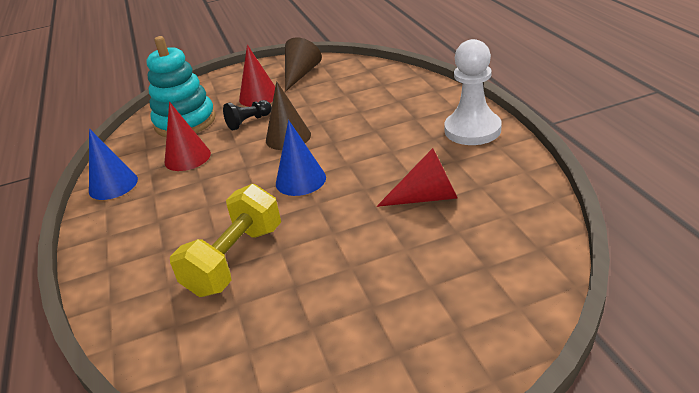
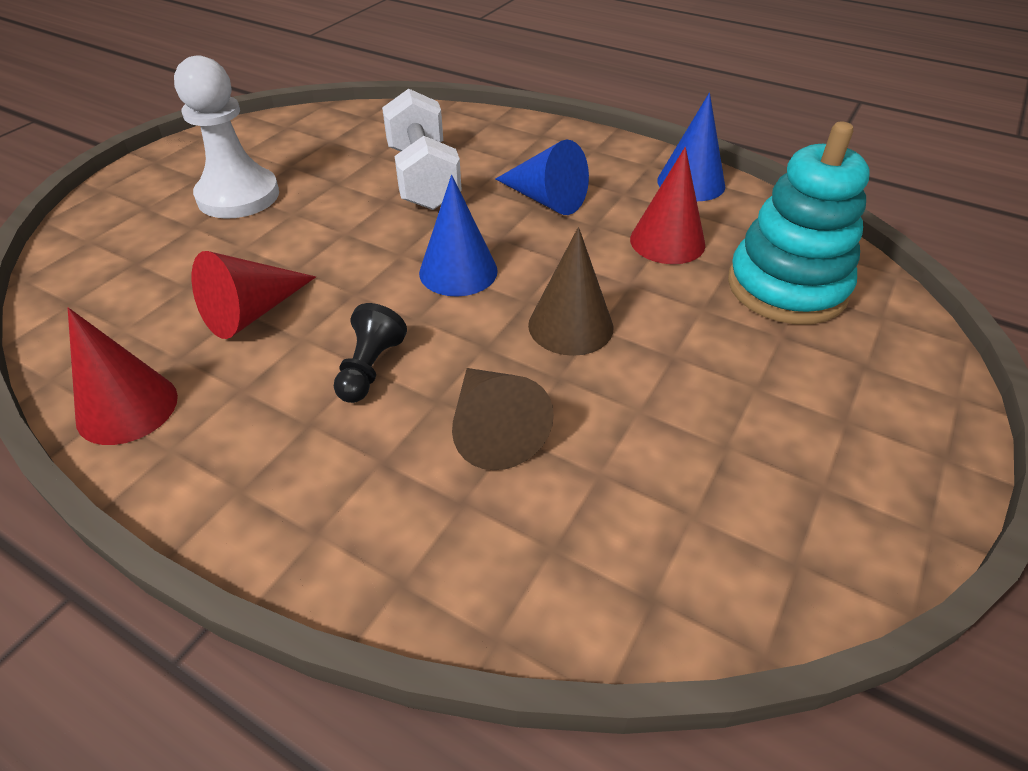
camera: 135 degrees right, 10 degrees up
(196, 207) = (545, 199): none -> blue cone
(235, 260) = (423, 178): yellow dumbbell -> white dumbbell
(248, 122) = (684, 328): black pawn -> black pawn (370, 368)
(259, 96) = (766, 390): red cone -> red cone (127, 407)
(300, 74) = (791, 498): brown cone -> brown cone (493, 429)
(472, 130) = (240, 474): white pawn -> white pawn (238, 196)

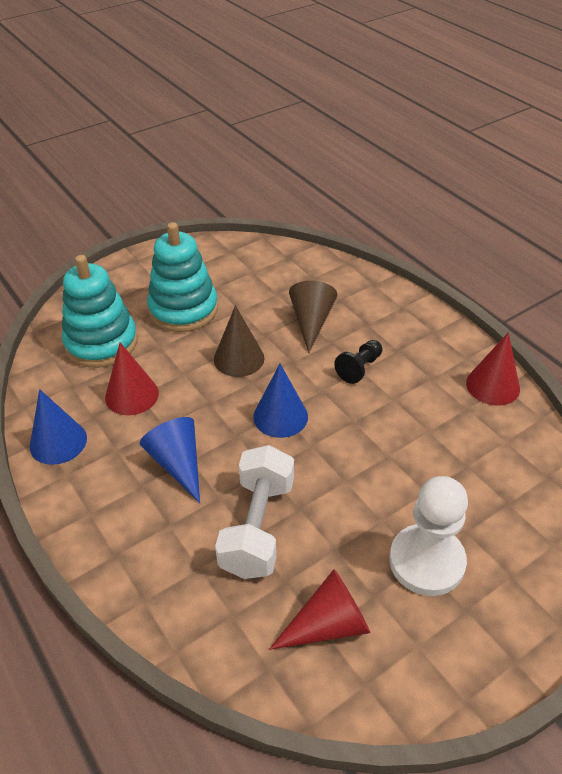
camera: 155 degrees left, 0 degrees up
(252, 312) = (422, 427): red cone -> red cone (328, 624)
(734, 377) = (183, 309): none -> turquoise stacking toy

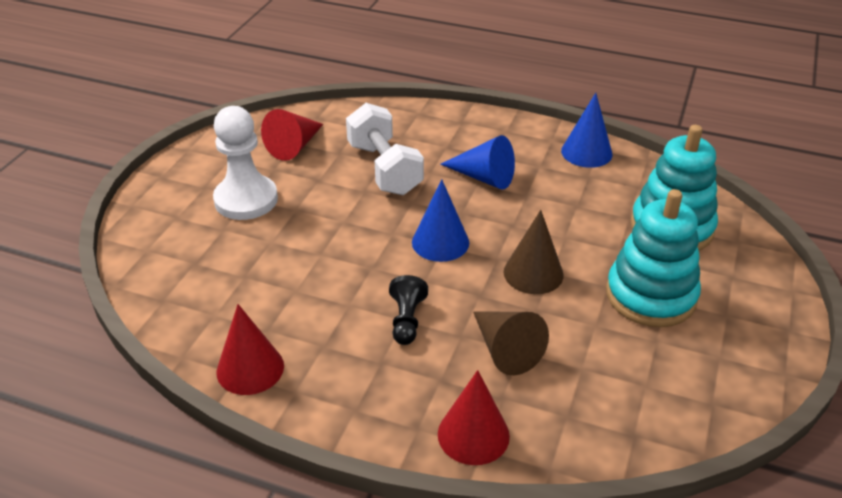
camera: 145 degrees right, 5 degrees down
(132, 395) = (582, 202): red cone -> red cone (473, 435)

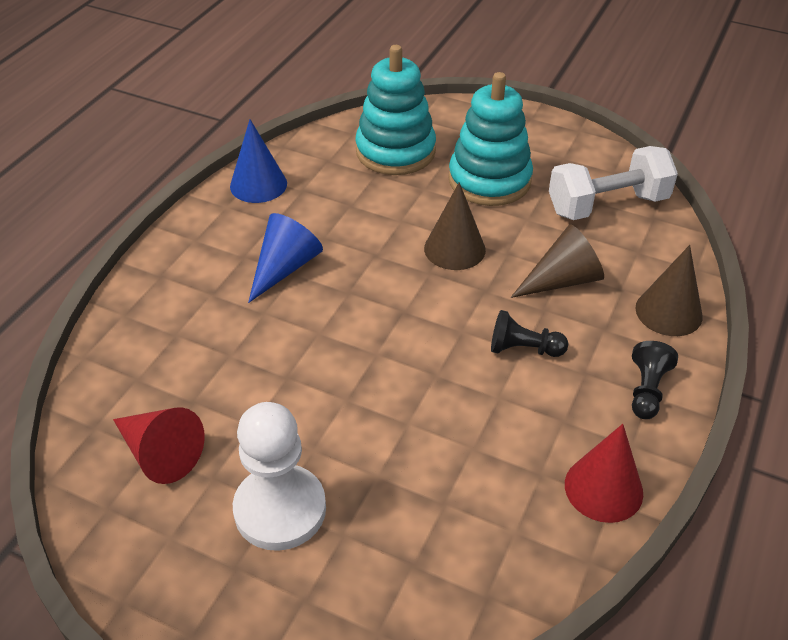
camera: 85 degrees left, 5 degrees up
(361, 407) = (647, 390): none -> black pawn
(384, 169) = (244, 355): white dumbbell -> white dumbbell (607, 205)
(440, 242) = (398, 313): blue cone -> none
(473, 435) = (668, 312): red cone -> brown cone

